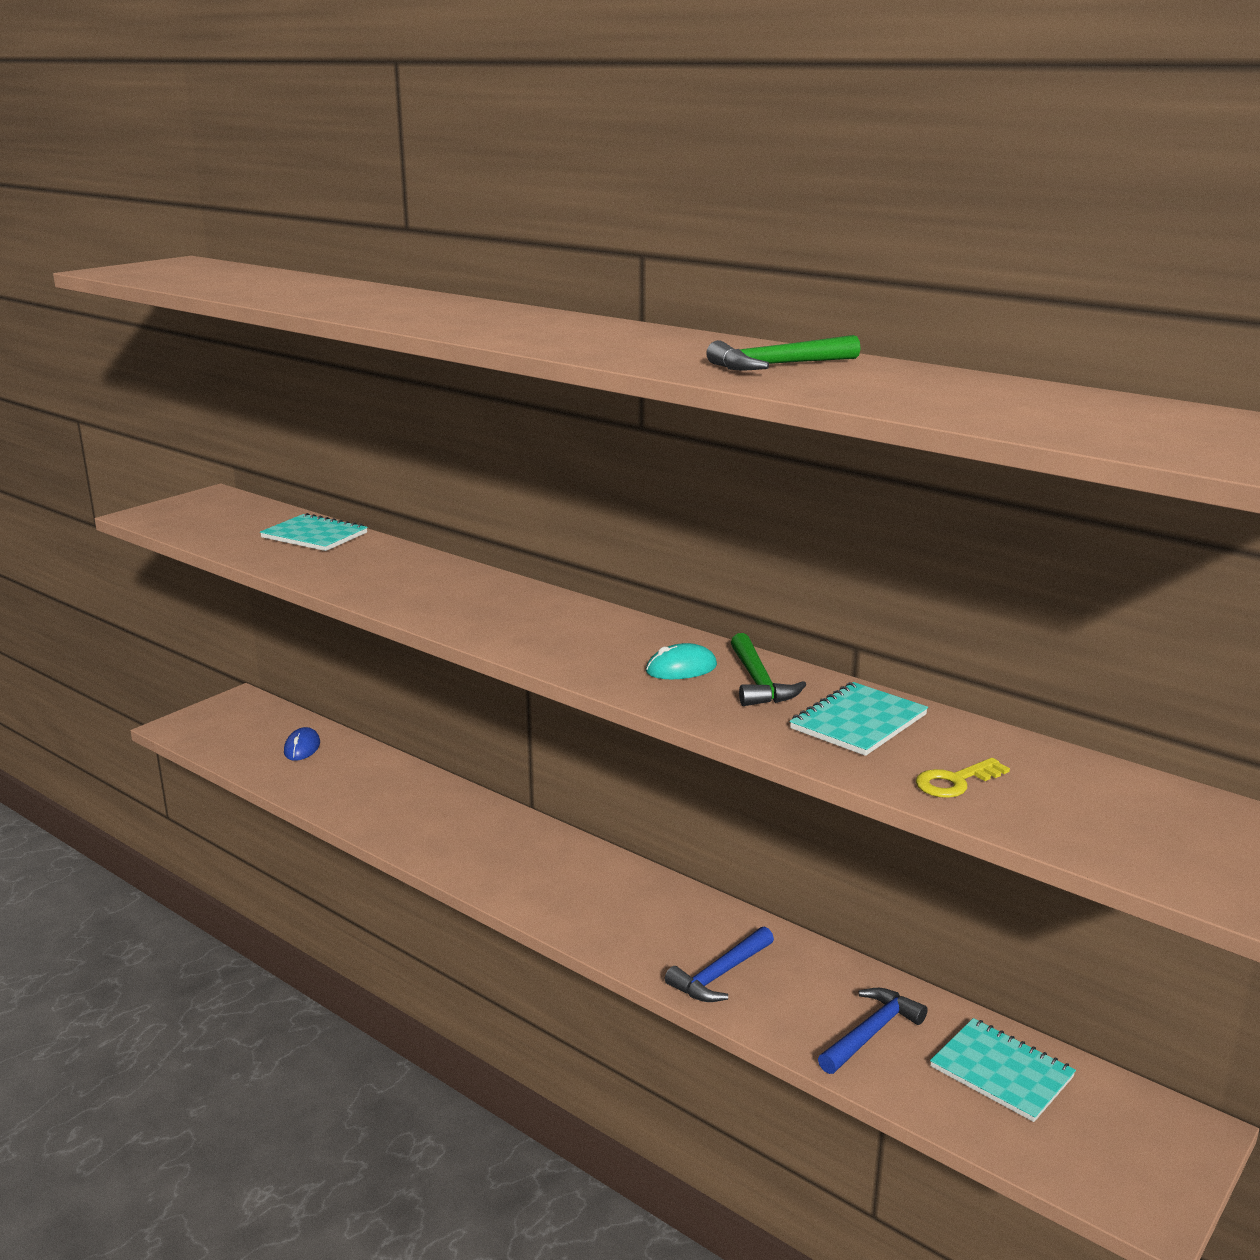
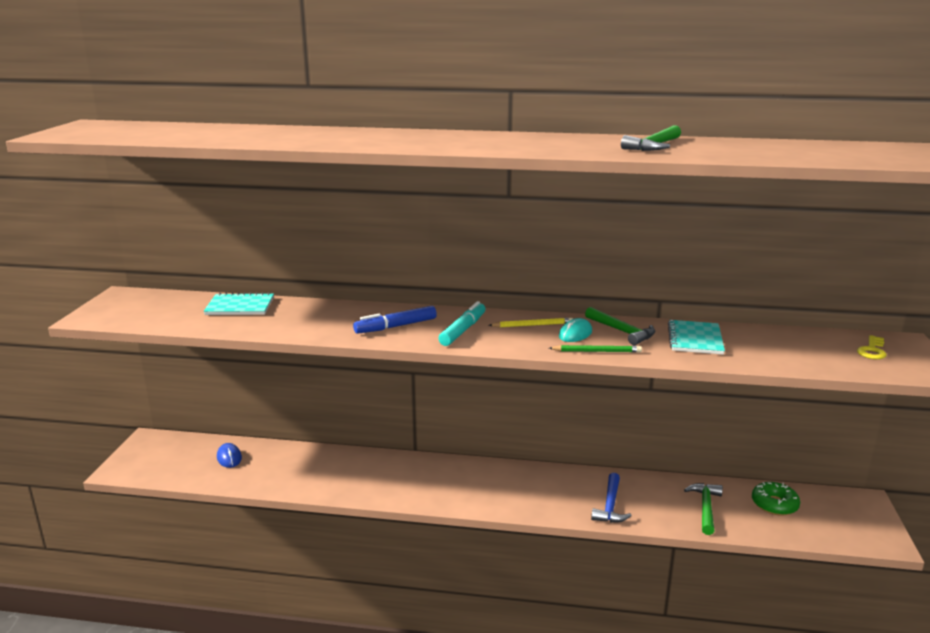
camera: 30 degrees left, 0 degrees up
(455, 601) = (396, 326): none -> blue marker
(533, 626) = (463, 330): none -> turquoise marker
(639, 642) = (532, 325): none -> yellow pencil
(672, 700) = (596, 351): none -> green pencil
(871, 1033) = (705, 508): blue hammer -> green hammer
(955, 782) = (775, 356): yellow key -> yellow key (872, 350)
(1001, 1072) = (774, 504): turquoise notebook -> green donut

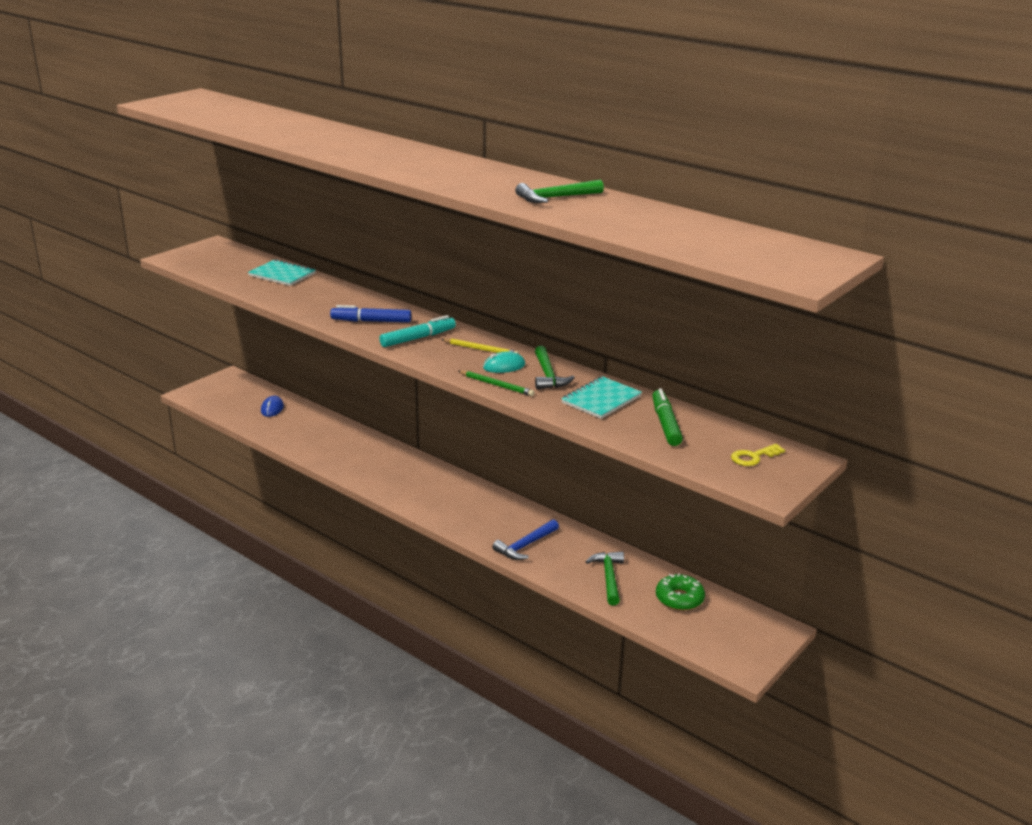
camera: 30 degrees right, 5 degrees up
(705, 508) = (609, 578): green hammer -> green hammer turned 45 degrees counterclockwise
(772, 344) = (665, 424): none -> green marker

